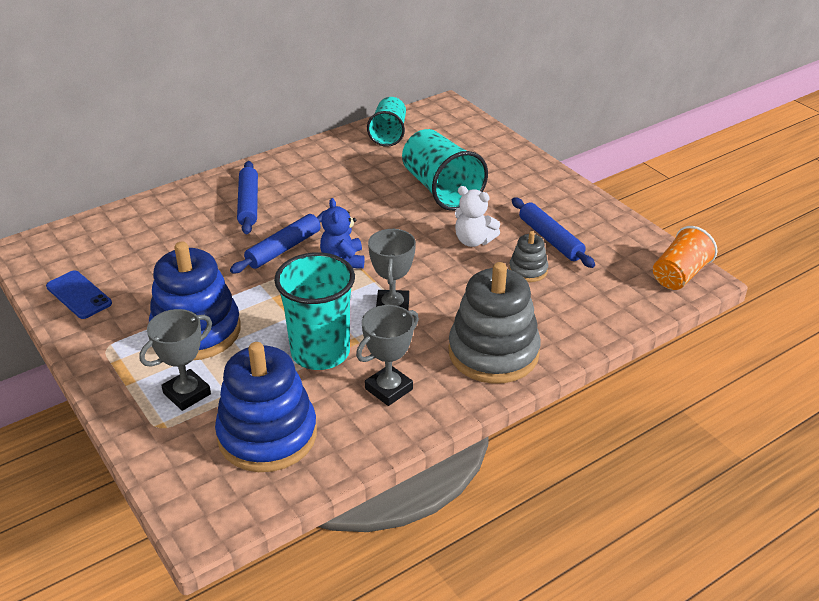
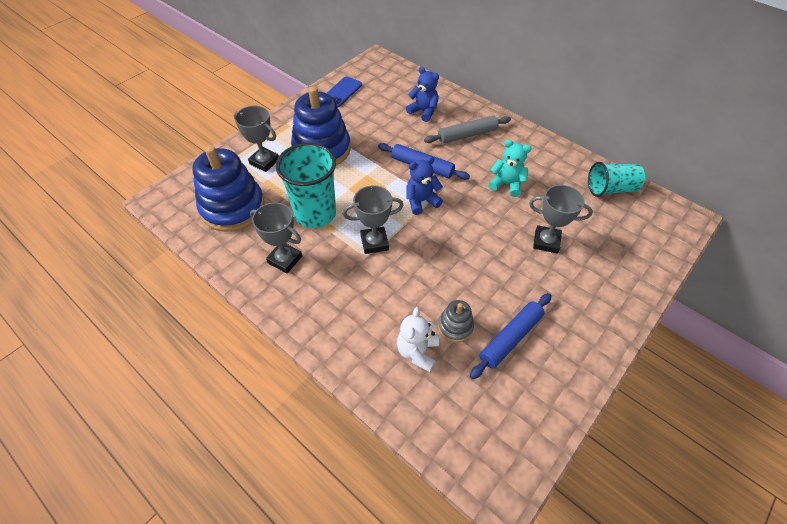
camera: 75 degrees right, 15 degrees up
(179, 228) = (423, 111): none -> blue teddy bear
(248, 204) = (467, 135): blue rolling pin -> grey rolling pin
(348, 194) = (506, 184): none -> turquoise teddy bear
(441, 189) = (546, 241): turquoise cup -> grey trophy
(473, 241) = (481, 278): white teddy bear -> white teddy bear (417, 352)
(493, 353) = (338, 318): grey stacking toy -> none
(679, 275) = (500, 469): orange cup -> none

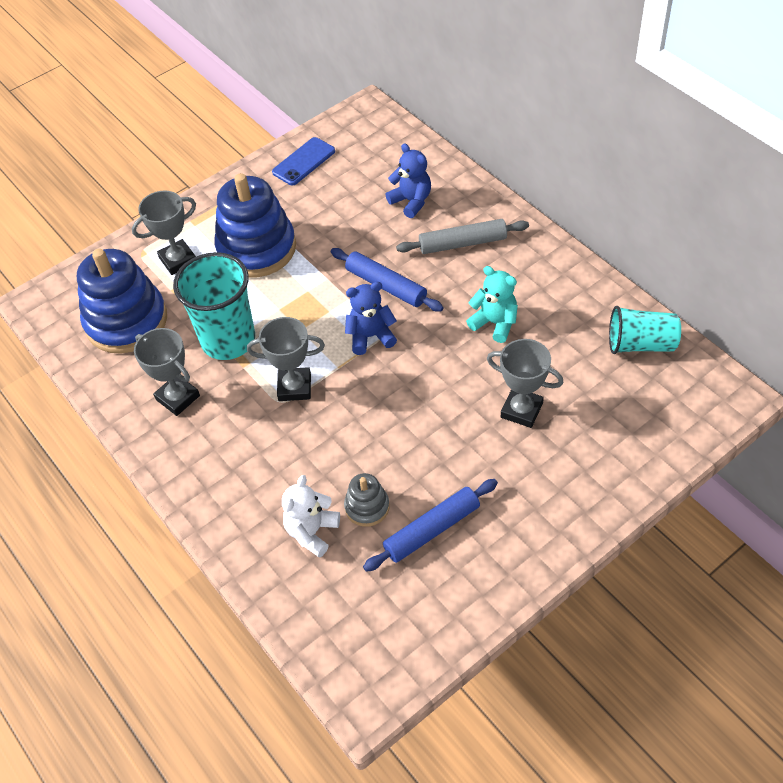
camera: 15 degrees right, 0 degrees up
(264, 162) = (178, 260): grey trophy -> grey trophy turned 75 degrees counterclockwise

